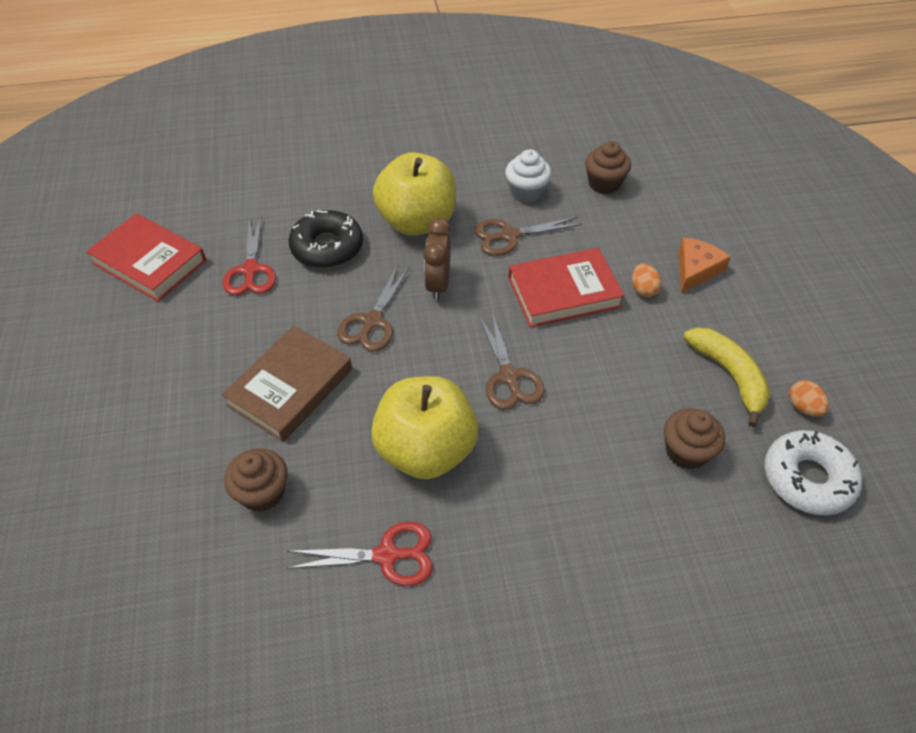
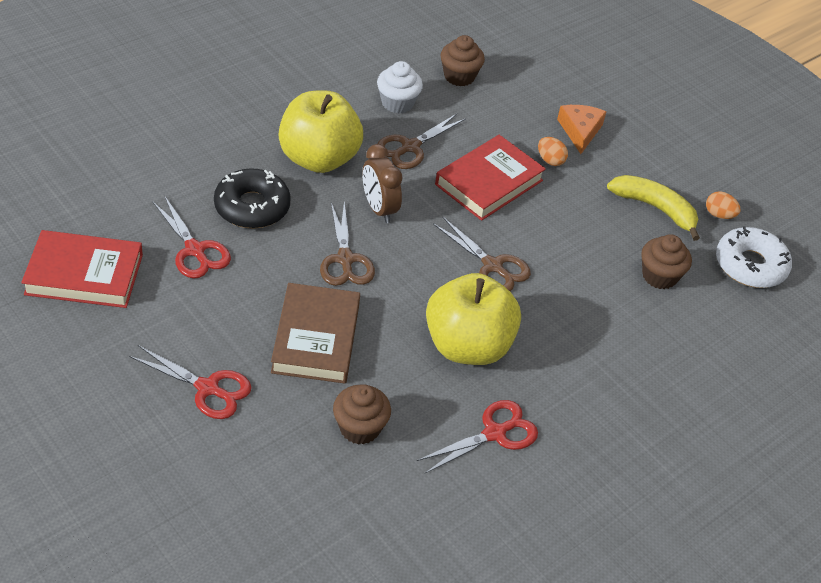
camera: 35 degrees left, 5 degrees down
(163, 399) = (207, 388): none -> red scissors

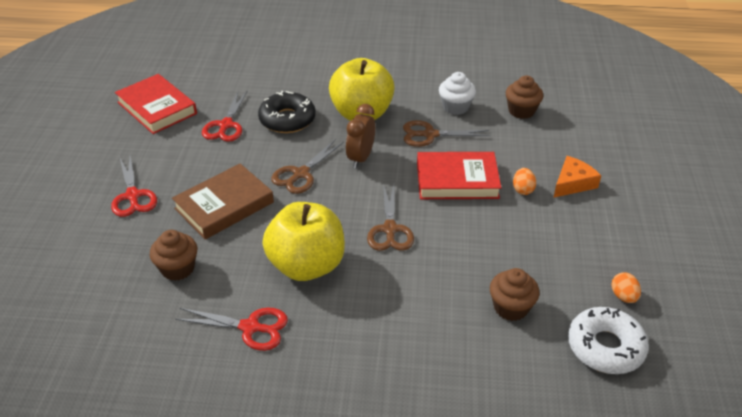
camera: 50 degrees right, 5 degrees down
(655, 208) = (569, 262): yellow banana -> none

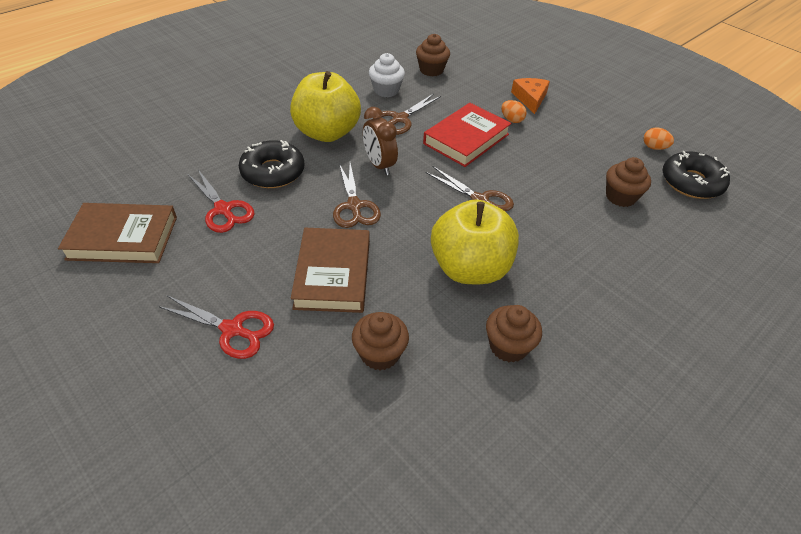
camera: 50 degrees left, 5 degrees up
(157, 108) = (123, 238): red book -> brown book
(250, 327) = (508, 346): red scissors -> brown cupcake
(605, 347) = (691, 182): white donut -> black donut

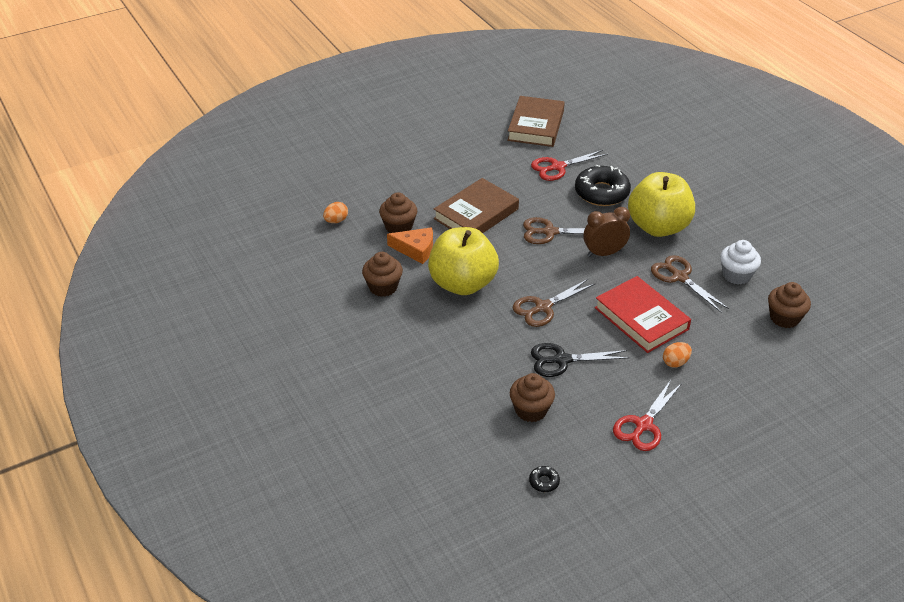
camera: 105 degrees right, 5 degrees down
(232, 330) = (439, 169): red scissors -> red scissors (643, 425)
(333, 274) = (476, 214): brown book -> brown book turned 60 degrees counterclockwise
(530, 98) = (721, 391): orange cheese -> orange cheese (415, 249)
(546, 183) = (562, 360): none -> black scissors
(654, 147) = (612, 474): orange egg -> orange egg (336, 221)
(691, 182) = (544, 482): black donut -> black donut, size x0.42

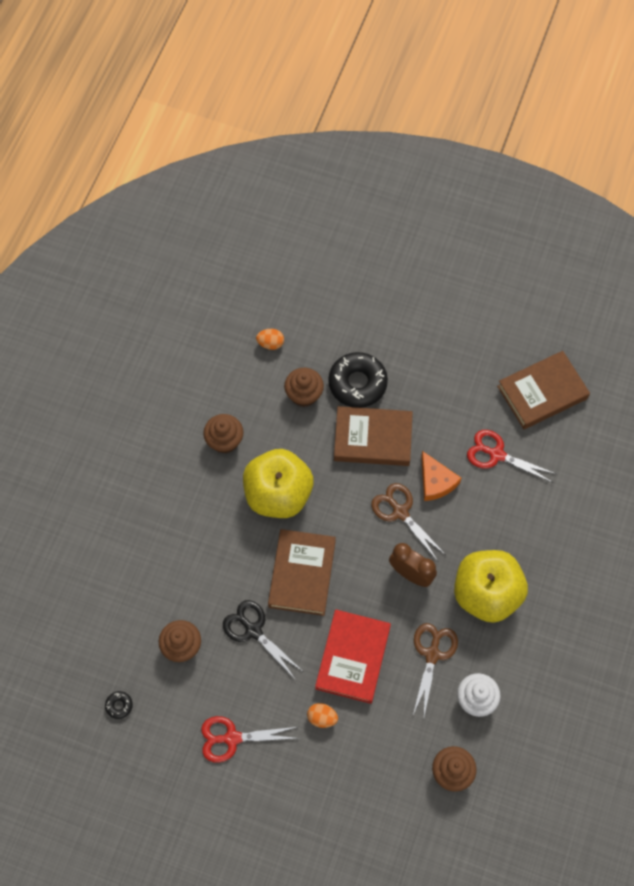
camera: 50 degrees right, 25 degrees up
(415, 249) = (288, 428): orange cheese -> orange cheese (435, 481)
(543, 307) = (302, 574): brown scissors -> brown book
(601, 193) = (493, 515): black donut -> black donut (357, 383)

